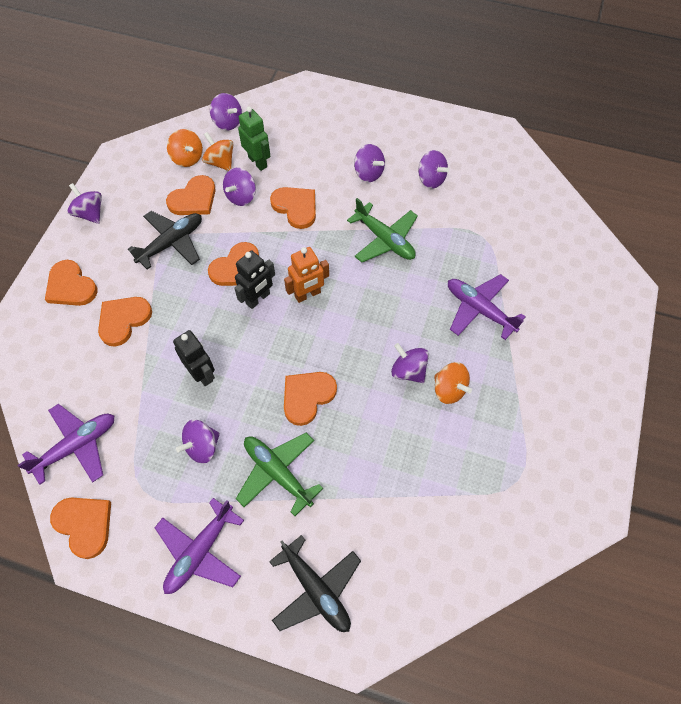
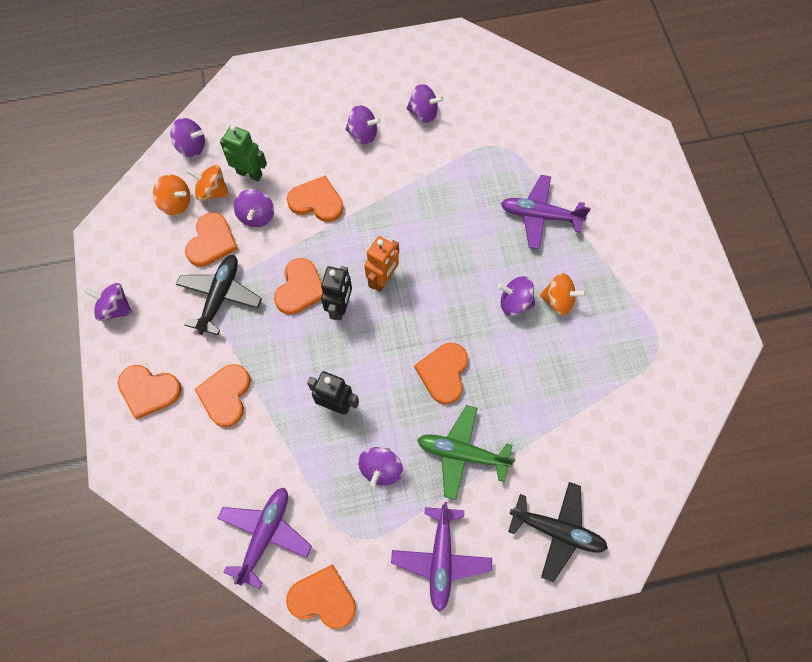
camera: 30 degrees left, 5 degrees up
(385, 240) = (419, 192): green plane -> none

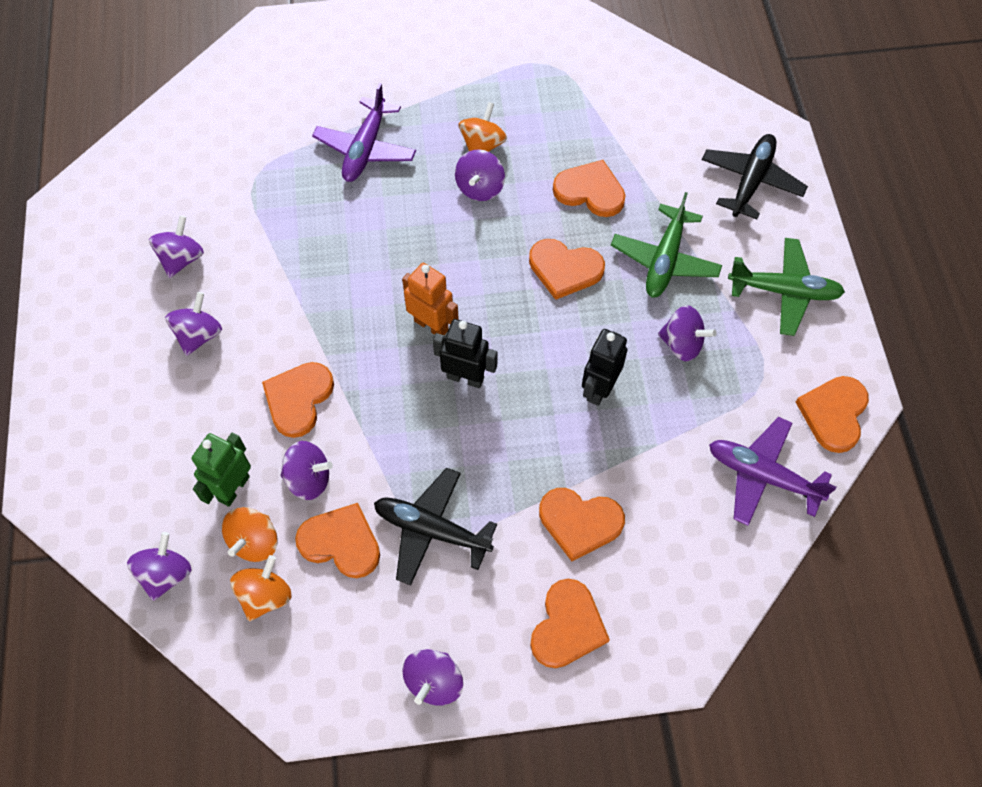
camera: 85 degrees left, 5 degrees down
(300, 288) = (432, 425): orange heart -> orange heart (590, 191)
(441, 559) = (784, 291): purple plane -> green plane

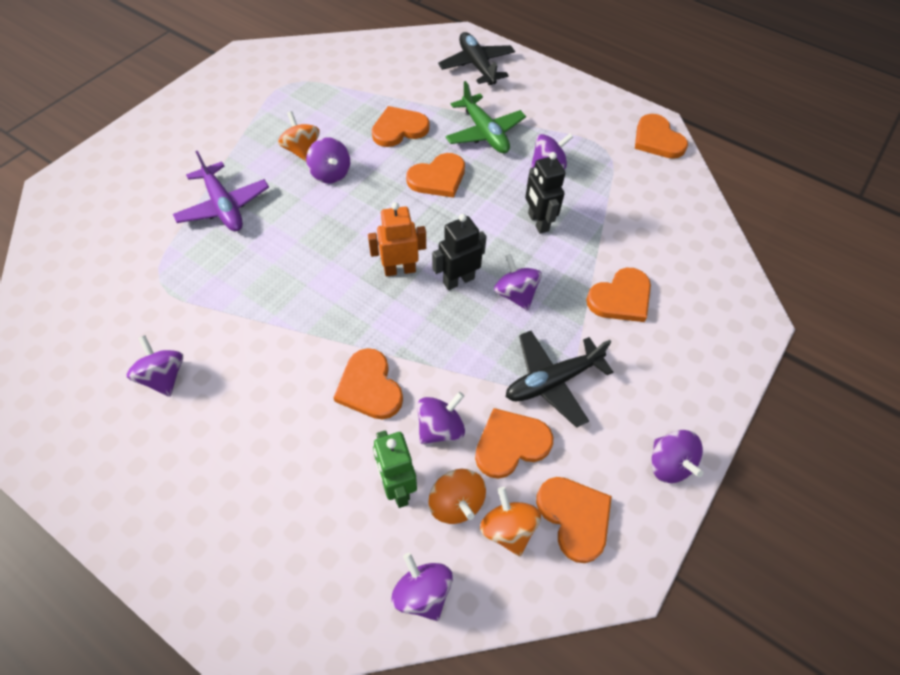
camera: 50 degrees left, 5 degrees down
(199, 335) = (242, 413): purple spinning top -> purple spinning top (515, 294)
(567, 626) = (688, 357): orange heart -> orange heart (574, 517)
(762, 475) = (668, 194): purple plane -> none
(784, 291) = (561, 103): green plane -> none

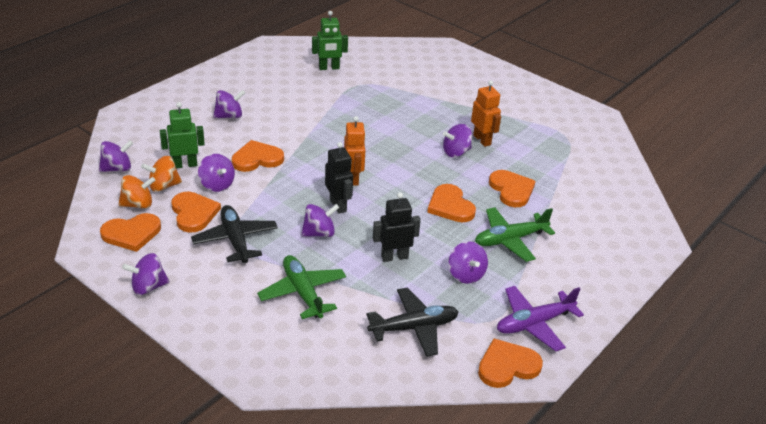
camera: 95 degrees right, 20 degrees down
(104, 326) = (329, 68): none -> green robot
(164, 376) = (287, 87): purple spinning top -> purple spinning top (229, 116)
(224, 206) = (423, 106): purple plane -> purple plane (534, 323)
(302, 151) = (482, 140): orange spinning top -> orange robot
(477, 65) = (612, 247): black plane -> black plane (414, 328)
(621, 298) = (303, 292): orange heart -> green plane

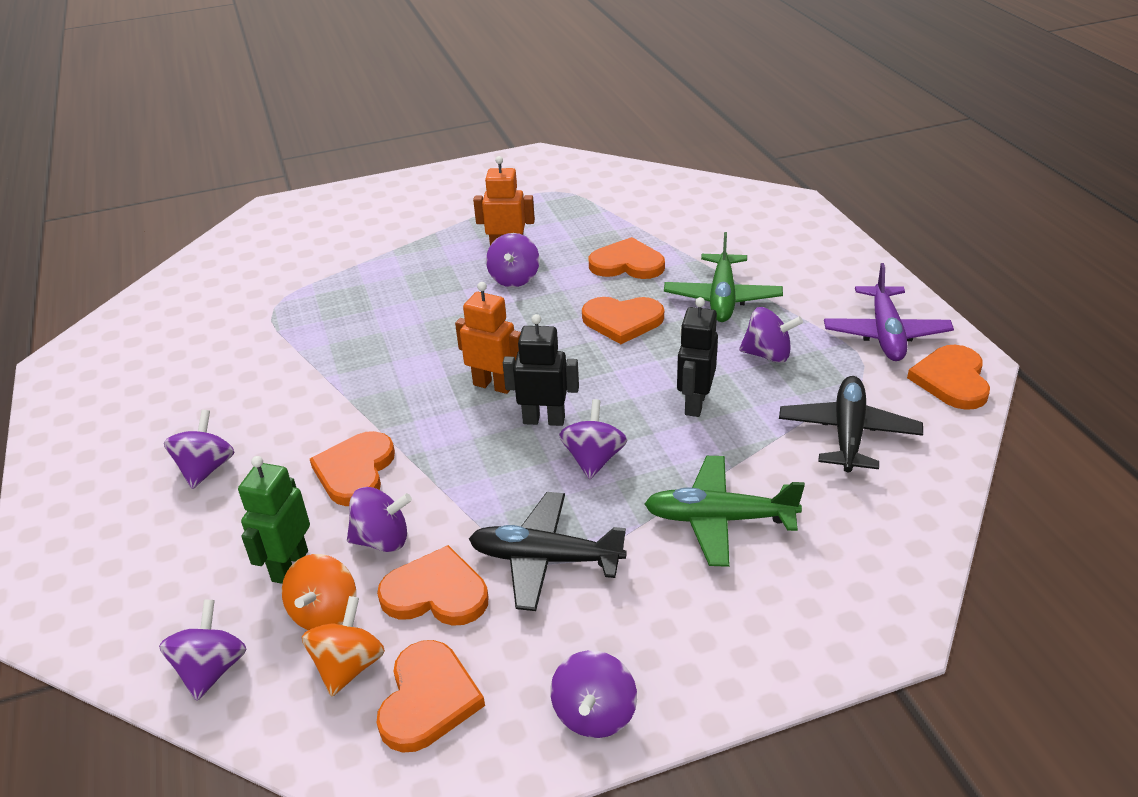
camera: 55 degrees left, 0 degrees up
(329, 68) = (198, 322): green robot -> none

